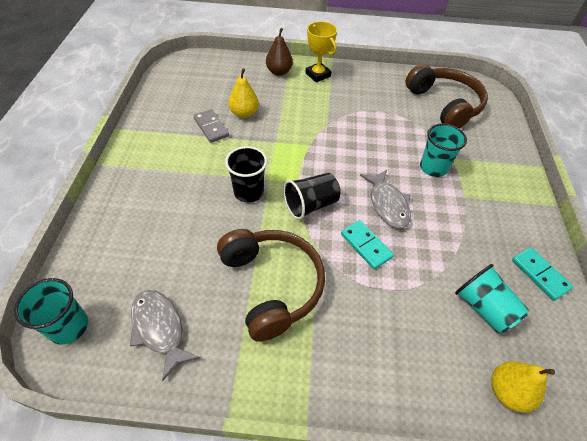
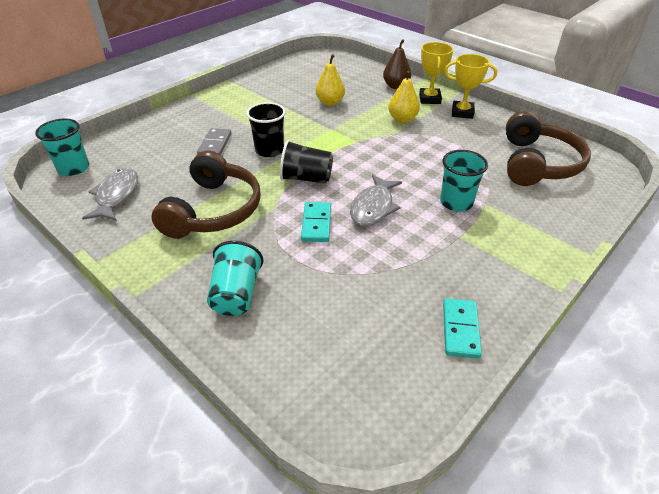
camera: 40 degrees right, 10 degrees down
(211, 127) = (293, 102): grey domino -> grey domino (215, 145)
(354, 79) = (462, 112): none -> yellow trophy
(483, 308) = (365, 318): turquoise cup -> turquoise cup (236, 294)
(507, 391) = (305, 382): yellow pear -> yellow pear (402, 119)

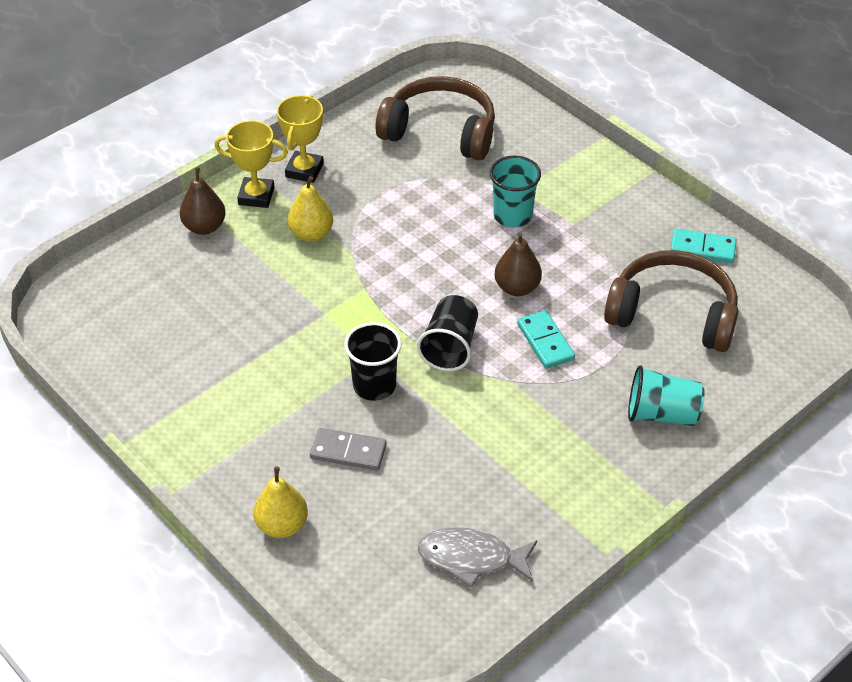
camera: 85 degrees left, 5 degrees up
(74, 168) = (393, 630): turquoise cup -> none
(213, 210) = (513, 443): brown headphones -> brown headphones (673, 314)
(316, 224) = (545, 342): turquoise domino -> turquoise domino turned 60 degrees clockwise
(330, 103) = (242, 309): yellow pear -> yellow pear (282, 525)
(373, 207) = (517, 288): grey fish -> brown pear

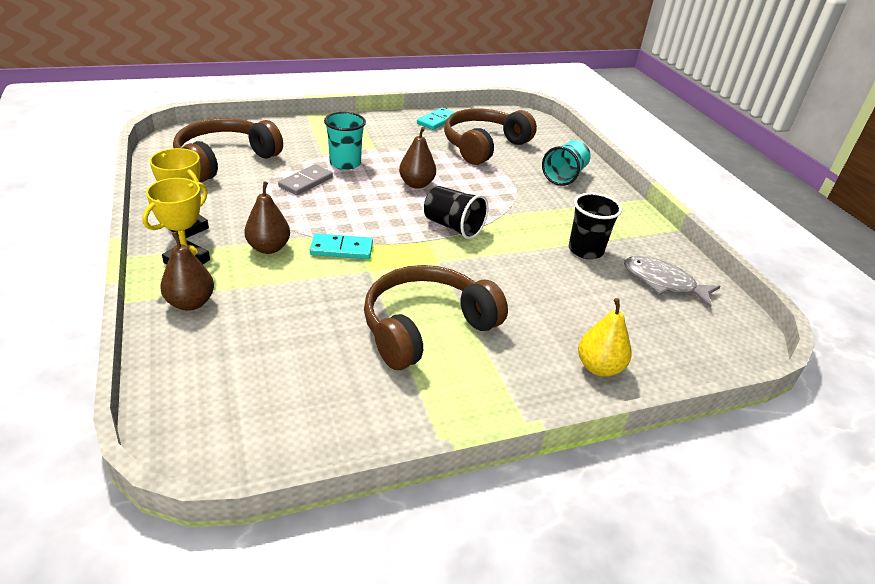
camera: 70 degrees left, 10 degrees down
(264, 383) = (426, 327): none -> brown headphones
(311, 234) = (269, 248): yellow pear -> brown pear
(348, 451) = (532, 306): grey domino -> grey domino (306, 182)
(374, 385) = (469, 271): black cup -> black cup (585, 250)
(471, 558) = (663, 282): grey fish -> grey fish turned 90 degrees clockwise
(545, 342) = (476, 191): turquoise domino -> turquoise domino (341, 249)

